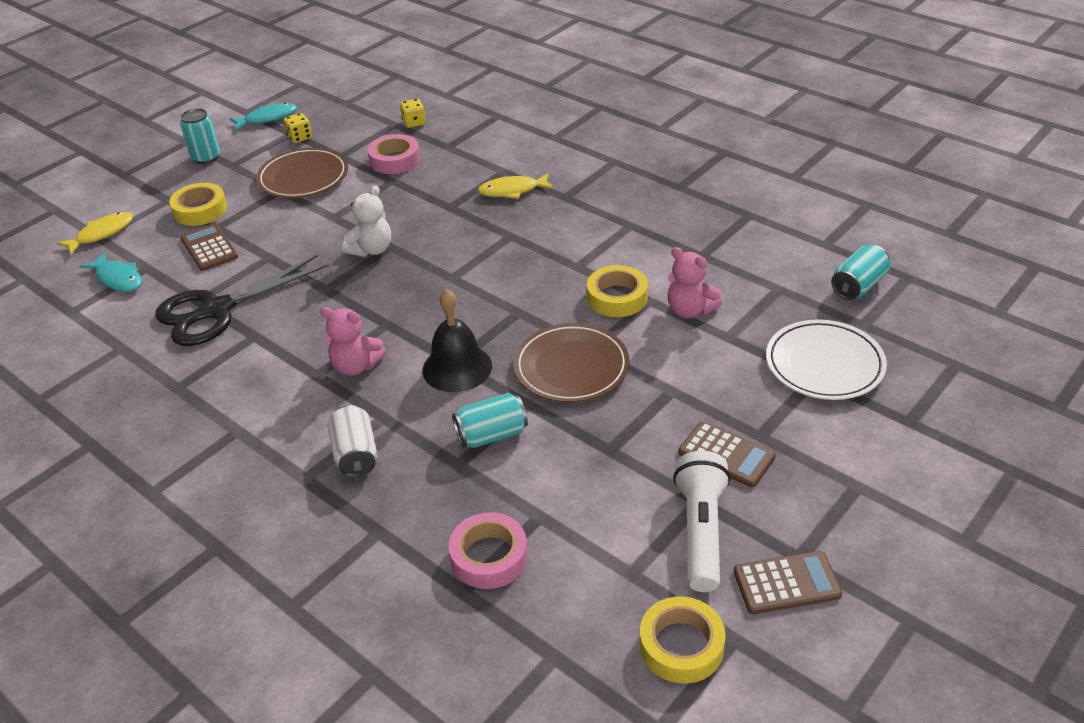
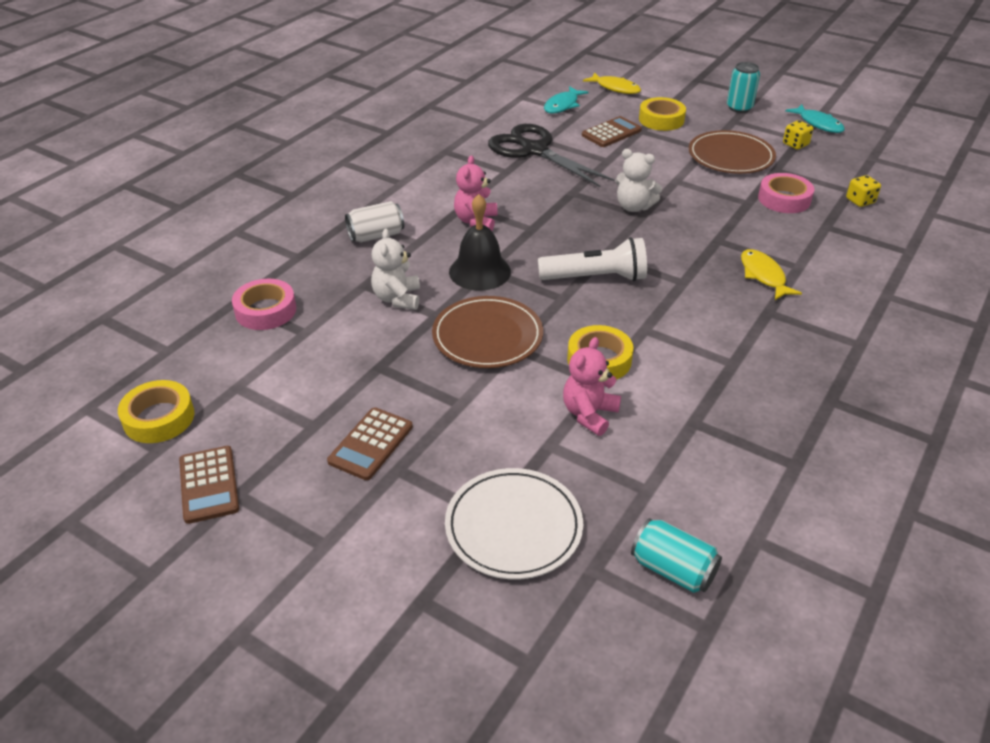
camera: 80 degrees right, 0 degrees up
(491, 435) = (397, 298): turquoise can -> white teddy bear
(701, 532) = (276, 428): white flashlight -> white flashlight (595, 278)

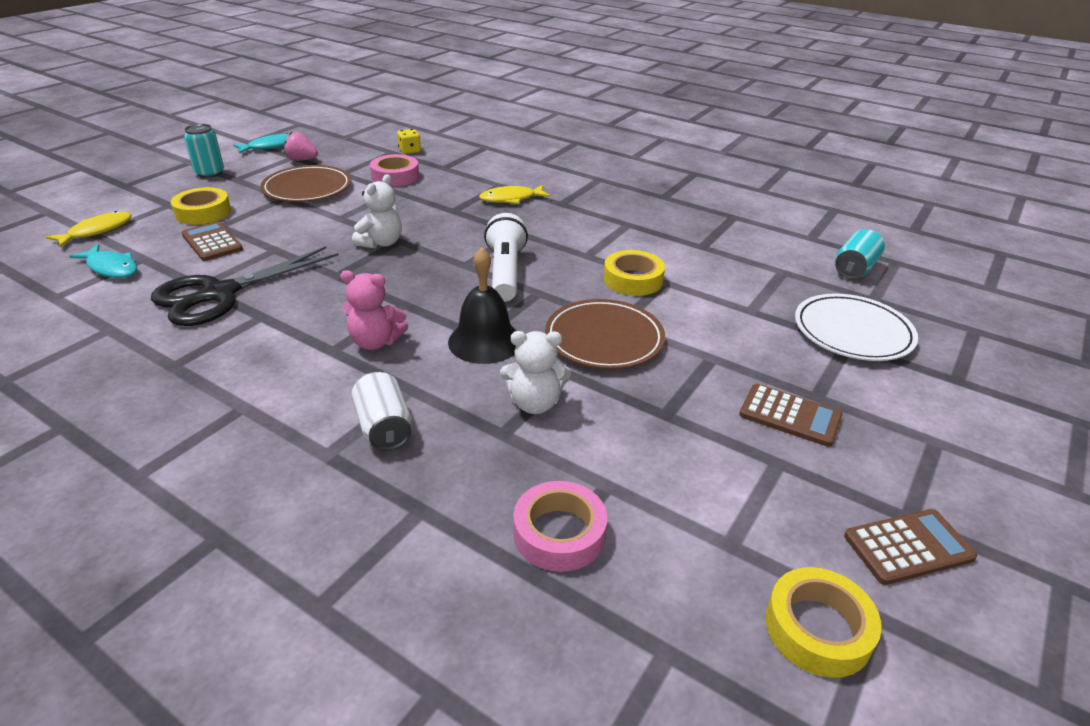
camera: 90 degrees left, 5 degrees down
(589, 414) = (706, 289): pink teddy bear -> none
(795, 144) = (302, 160): yellow dice -> pink strawberry

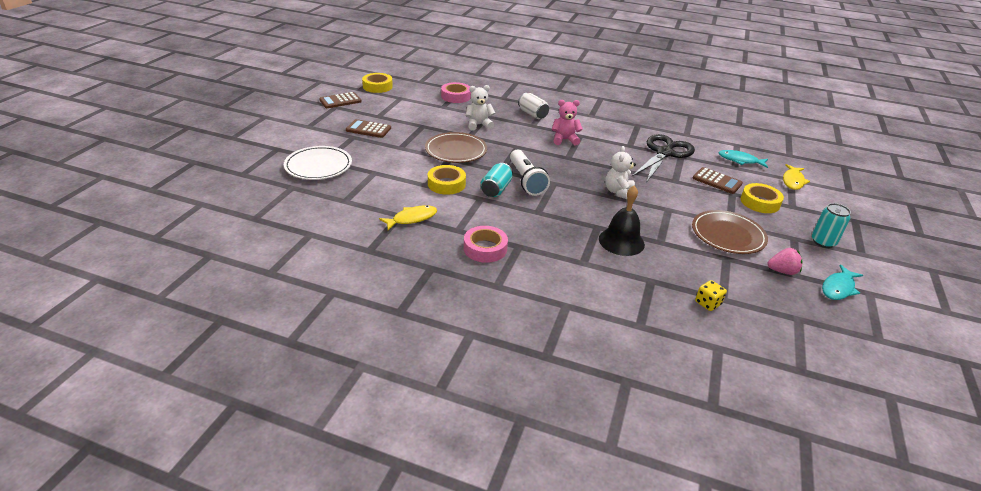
camera: 165 degrees right, 0 degrees up
(395, 176) = (679, 260): pink tape -> pink tape (485, 248)
(485, 341) = (514, 144): black bell -> black bell (621, 241)
(511, 199) = (562, 245): yellow fish -> yellow fish (412, 219)
(854, 269) = (291, 208): turquoise can -> turquoise can (496, 189)

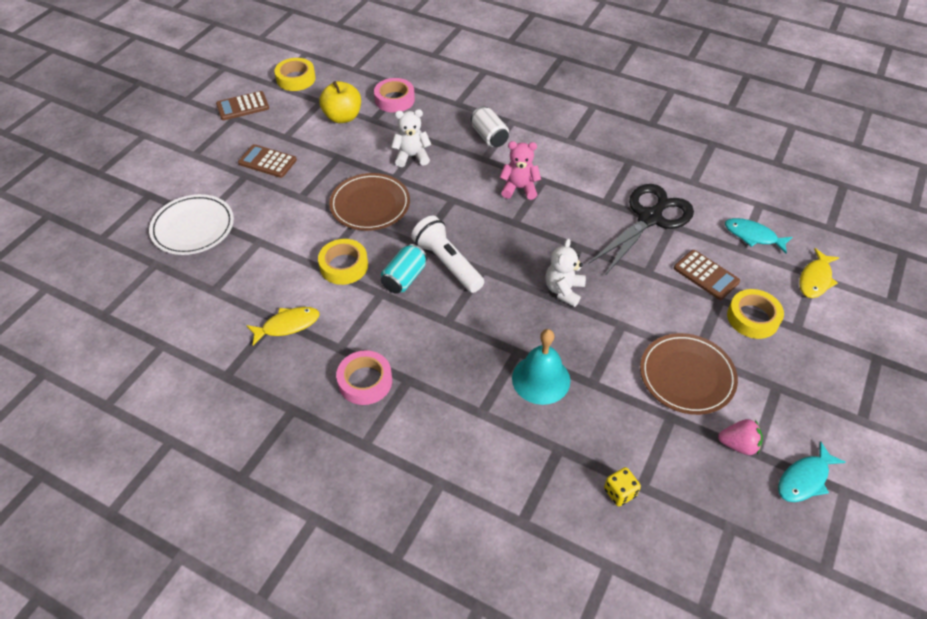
camera: 10 degrees right, 15 degrees up
(419, 105) = (343, 117): none -> yellow apple
(526, 180) = (447, 263): white flashlight -> white flashlight turned 150 degrees clockwise
(621, 241) = (541, 379): black bell -> turquoise bell
(823, 242) = (815, 396): turquoise can -> none

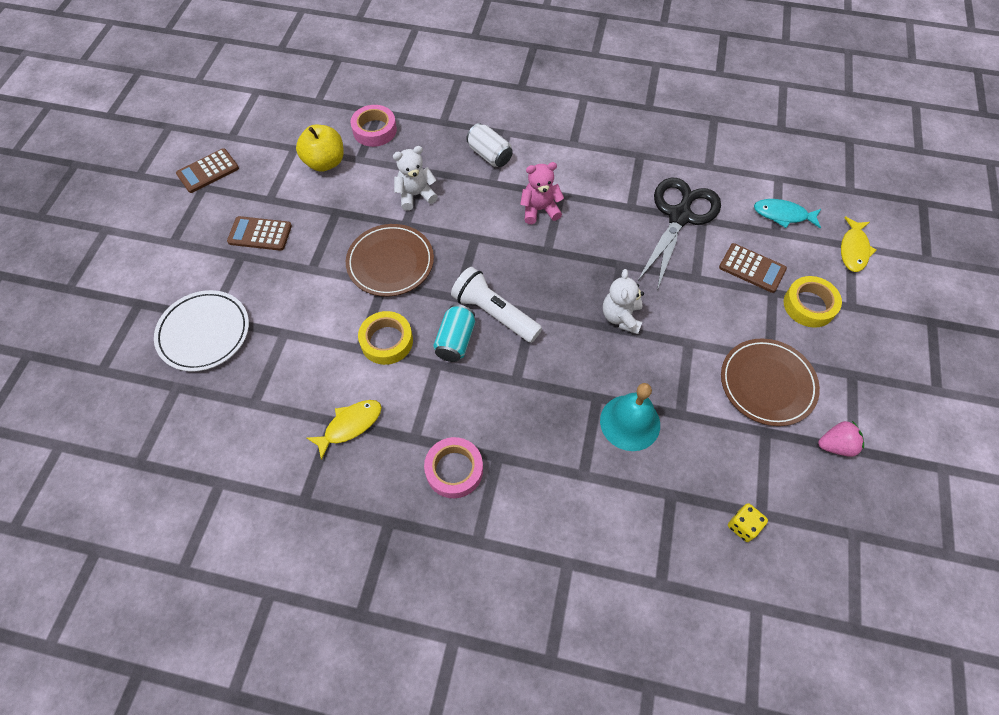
camera: 15 degrees left, 10 degrees up
(296, 79) = (256, 125): yellow tape -> none
(805, 479) = (905, 465): turquoise fish -> none

